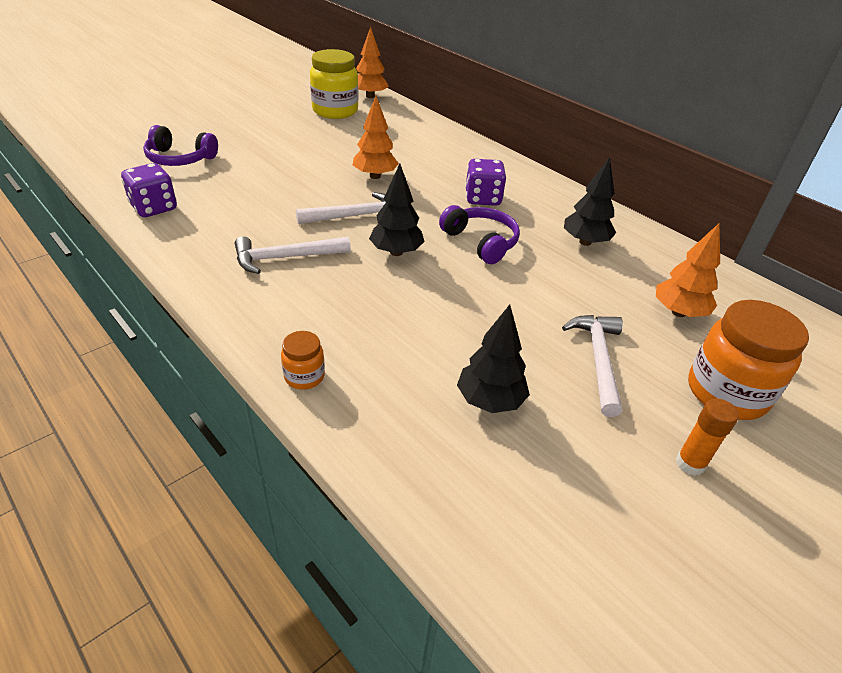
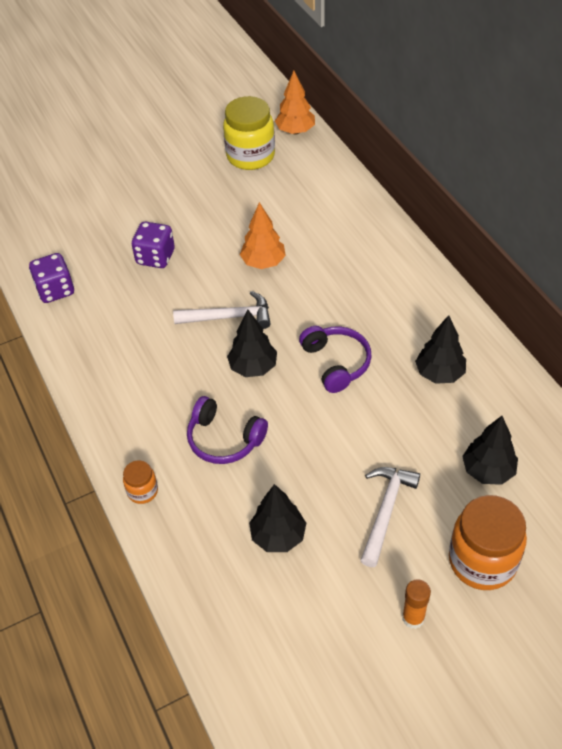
camera: 20 degrees right, 10 degrees up
(180, 159) = (86, 224): purple headphones -> purple headphones (224, 439)
(285, 258) = (155, 363): white hammer -> none
(482, 198) = (360, 304): purple dice -> purple dice (155, 257)
(678, 312) = (488, 470): orange tree -> black tree

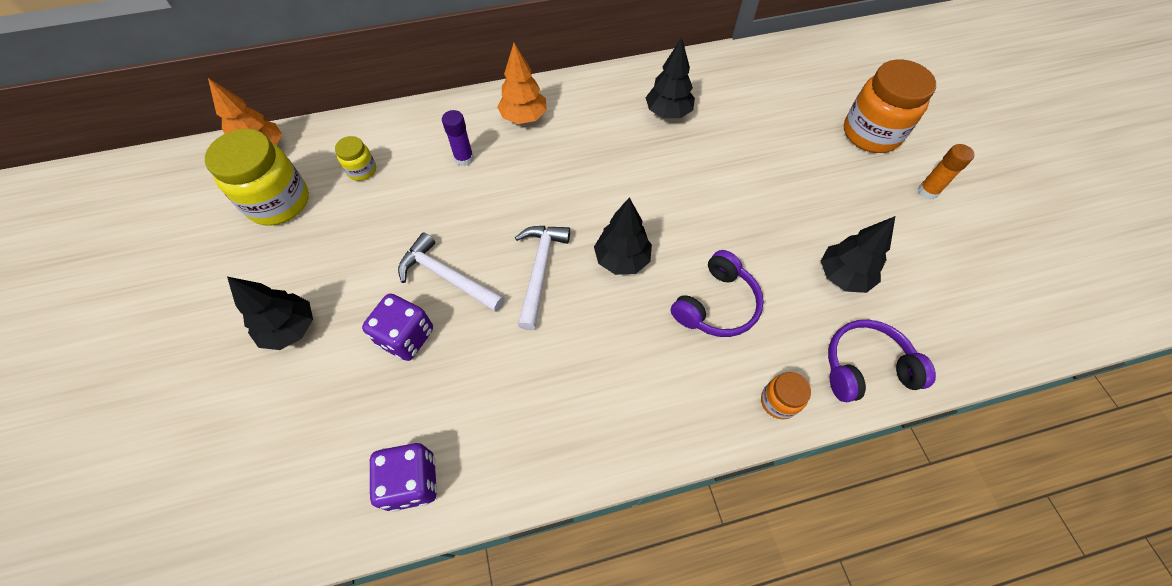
camera: 80 degrees left, 10 degrees up
(263, 262) = (467, 222): orange tree -> orange tree (524, 117)
(295, 188) = (362, 170): none -> yellow jar
(327, 243) = (464, 158): none -> purple glue stick
(336, 363) = (635, 186): purple headphones -> purple headphones (865, 367)
(386, 511) = (818, 185): white hammer -> white hammer (447, 276)
(488, 470) = (780, 108): black tree -> black tree (290, 329)

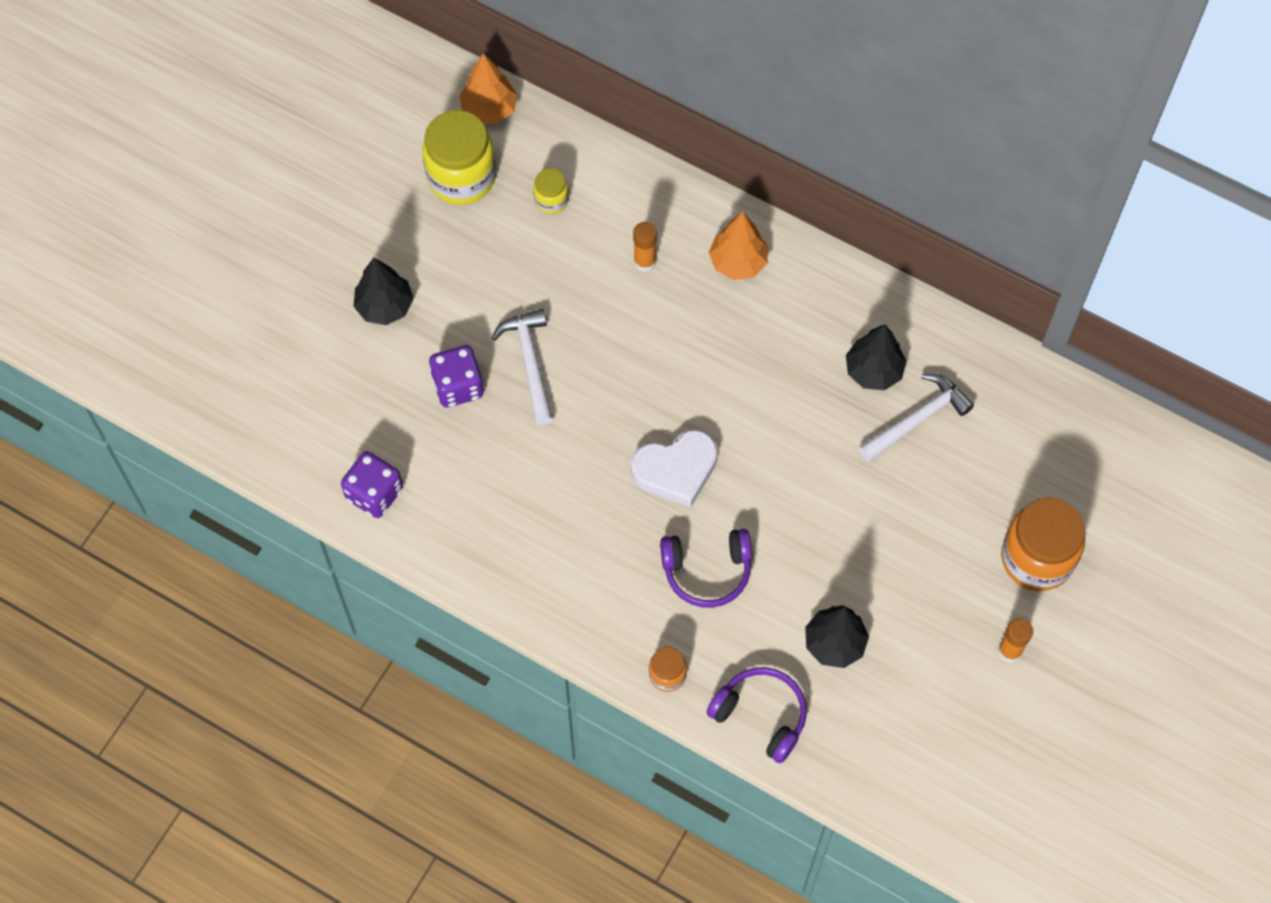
camera: 45 degrees right, 5 degrees up
(464, 158) = (644, 262): purple glue stick -> orange glue stick
(540, 270) = (604, 421): white hammer -> white hammer (917, 419)
(622, 260) = (676, 470): black tree -> white heart

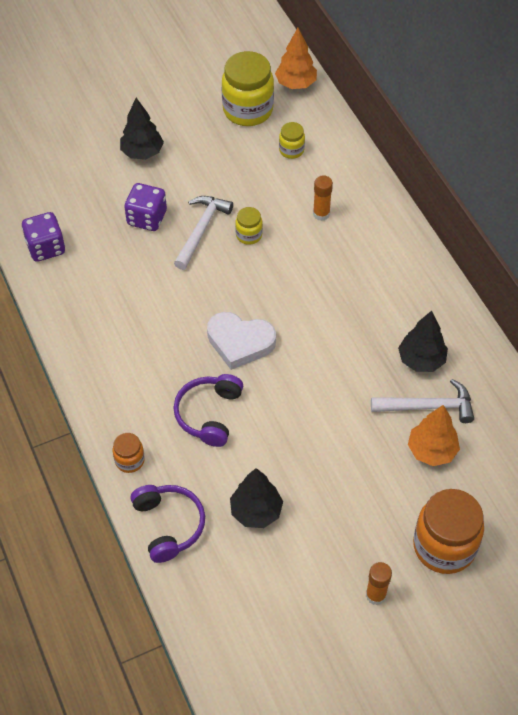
camera: 35 degrees right, 10 degrees down
(586, 337) = (249, 235): none -> yellow jar
(707, 571) = (209, 414): purple headphones -> purple headphones turned 75 degrees clockwise
(738, 262) = (381, 246): orange tree -> orange tree (431, 450)

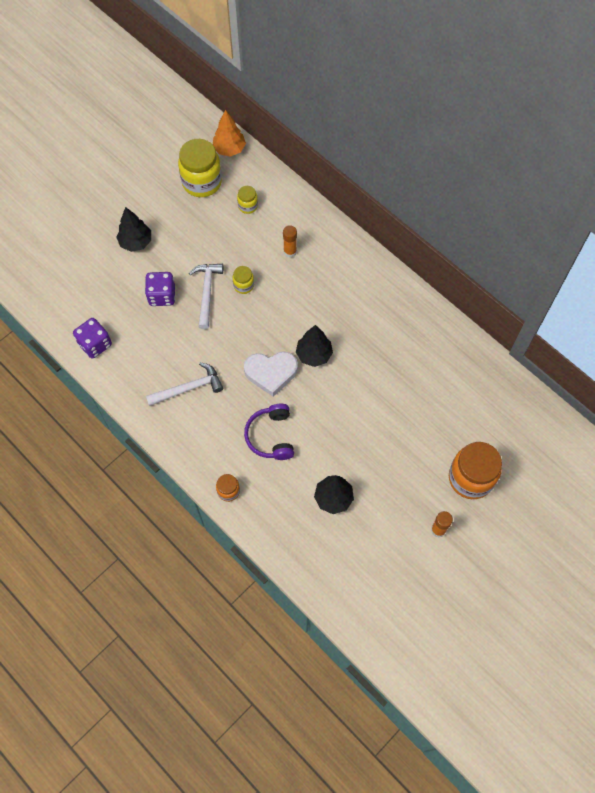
camera: 20 degrees left, 10 degrees up
(169, 525) = (276, 530): purple headphones -> none
(421, 360) = (404, 344): black tree -> black tree (314, 354)
(428, 407) = (422, 378): white hammer -> white hammer (189, 388)
(431, 450) = (436, 411): orange tree -> none

